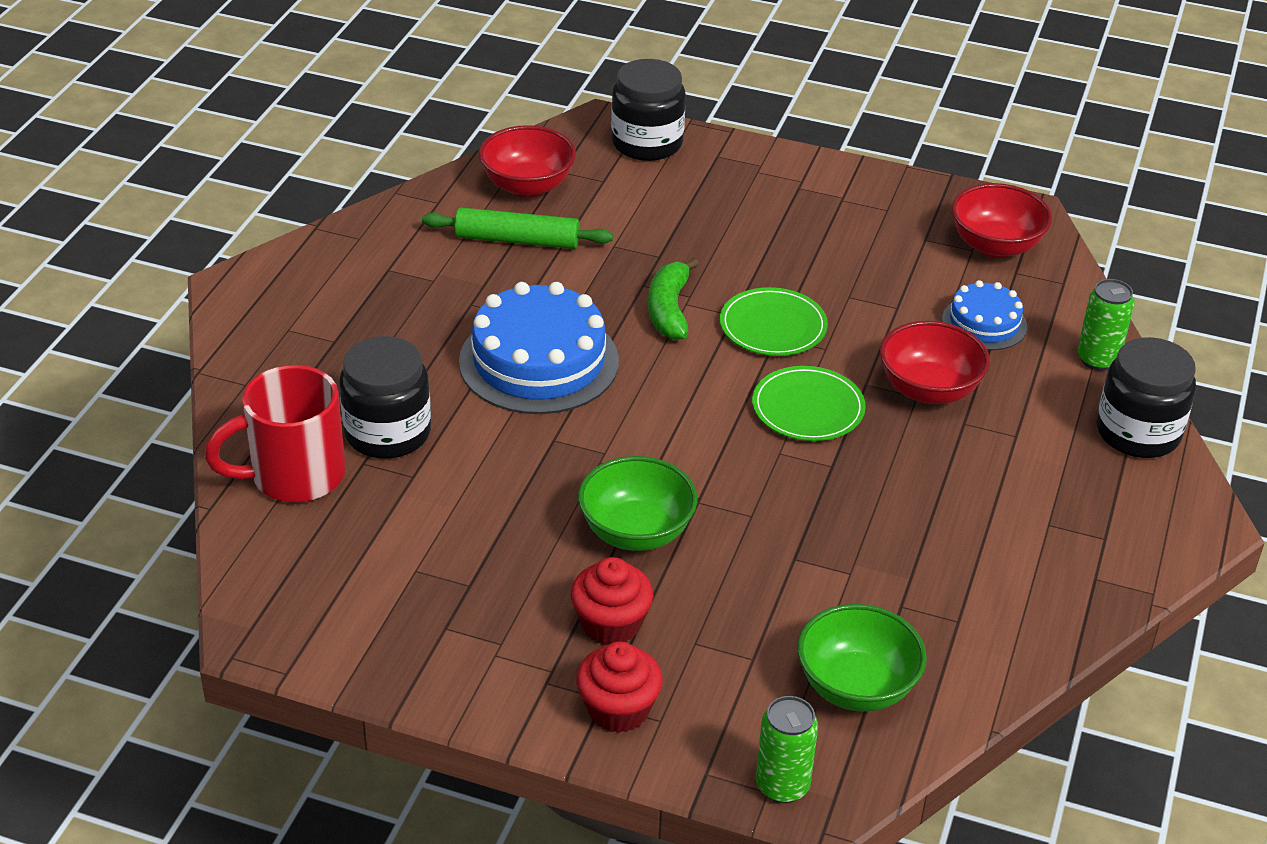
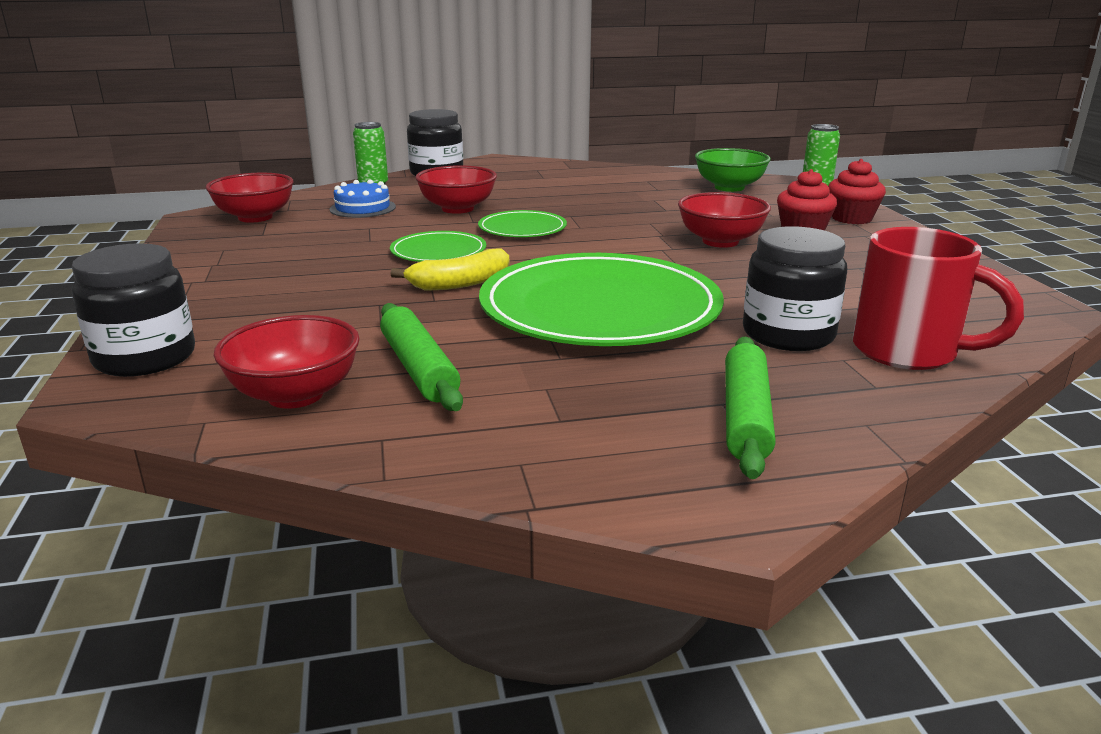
camera: 120 degrees left, 15 degrees down
(309, 340) = (745, 417): none -> green rolling pin
(539, 361) = (600, 308): blue cake -> green plate
(636, 532) = (720, 241): green bowl -> red bowl
(669, 310) = (460, 283): green banana -> yellow banana

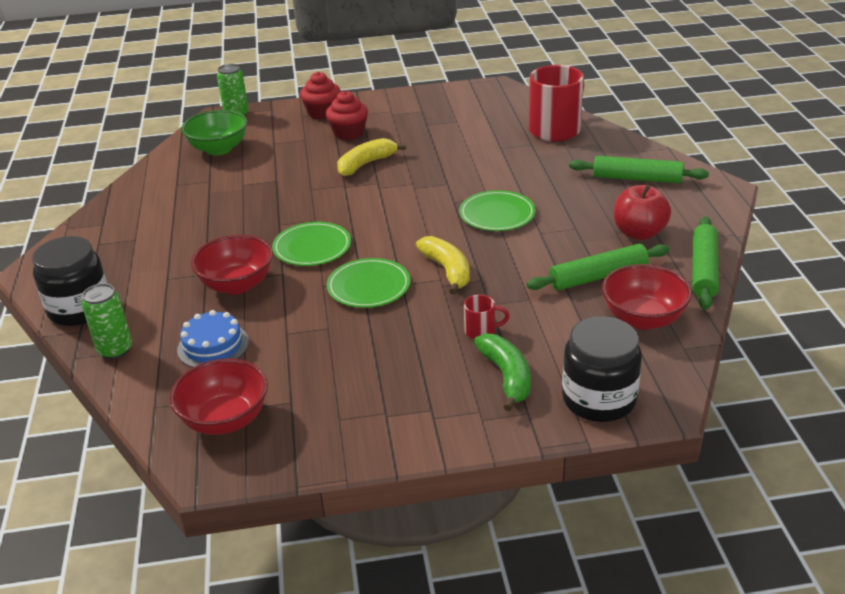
camera: 85 degrees left, 10 degrees up
(230, 311) = (506, 377): none -> green banana
(325, 300) = (481, 331): none -> red mug
(410, 458) = (703, 270): none -> green rolling pin
(543, 407) = (639, 233): none -> red apple
(600, 308) = (497, 214): green plate -> green plate, size x0.47
(720, 241) = (366, 164): red bowl -> yellow banana
(788, 334) = (536, 158): black jar -> none

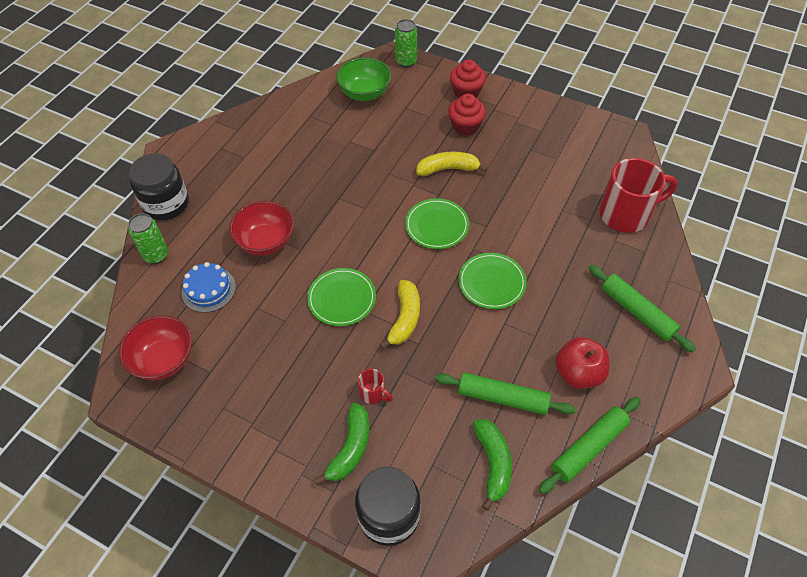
camera: 35 degrees right, 20 degrees up
(312, 247) = (339, 235): green plate -> green plate (436, 225)
(643, 319) = (493, 463): red bowl -> green banana

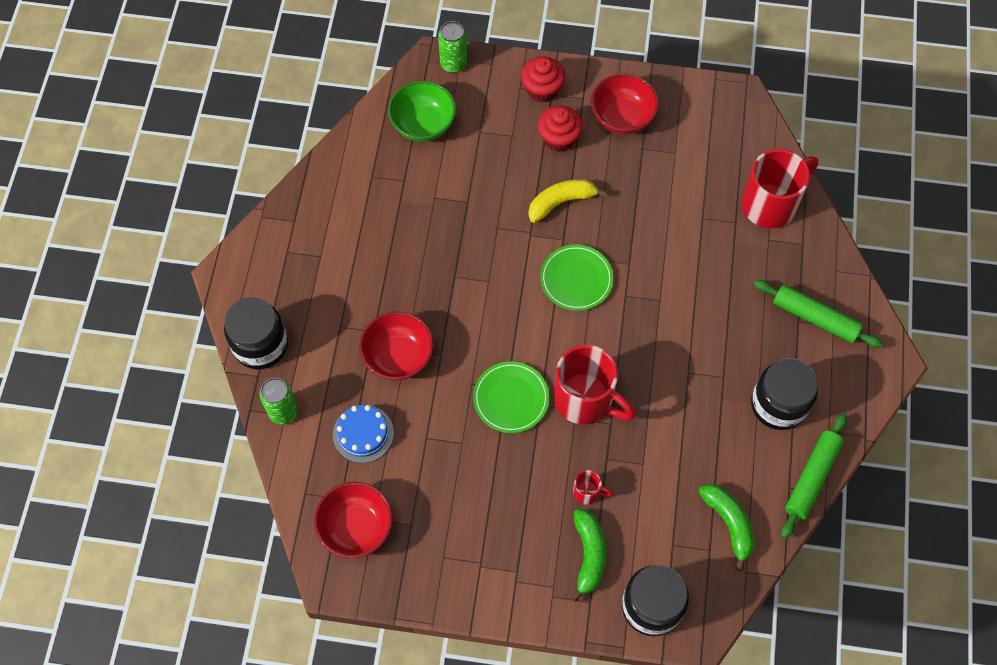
camera: 20 degrees left, 10 degrees up
(405, 318) = (586, 400): yellow banana -> red mug
(491, 282) = (659, 330): green plate -> none
(502, 398) = (714, 454): green rolling pin -> none
(522, 125) = (622, 118): none -> red bowl
(578, 373) = (778, 404): red apple -> black jar

